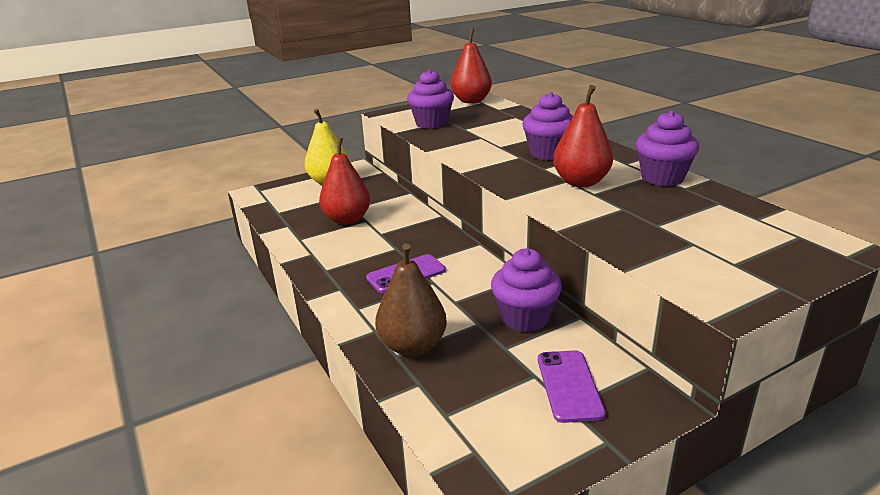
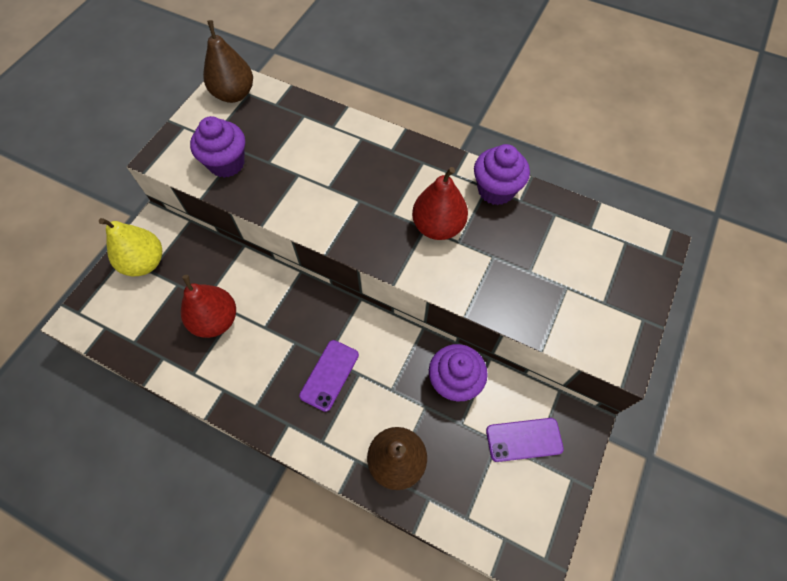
camera: 35 degrees left, 35 degrees up
(471, 101) = (234, 94): red pear -> brown pear
(548, 153) = (380, 183): purple cupcake -> none
(569, 385) = (524, 439): purple phone -> purple phone turned 60 degrees counterclockwise

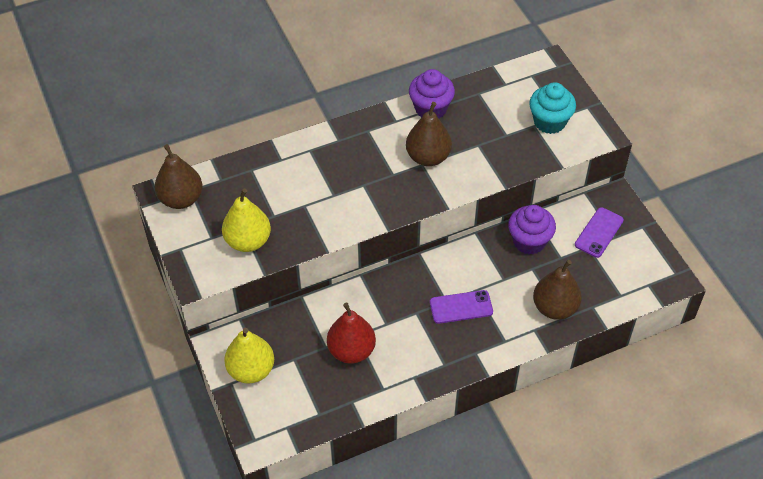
camera: 50 degrees left, 10 degrees down
(226, 163) = (248, 241): purple cupcake -> yellow pear
(329, 375) = (461, 307): purple phone -> purple phone turned 75 degrees counterclockwise
(438, 226) = (428, 157): red pear -> brown pear
(586, 298) = (549, 122): none -> turquoise cupcake

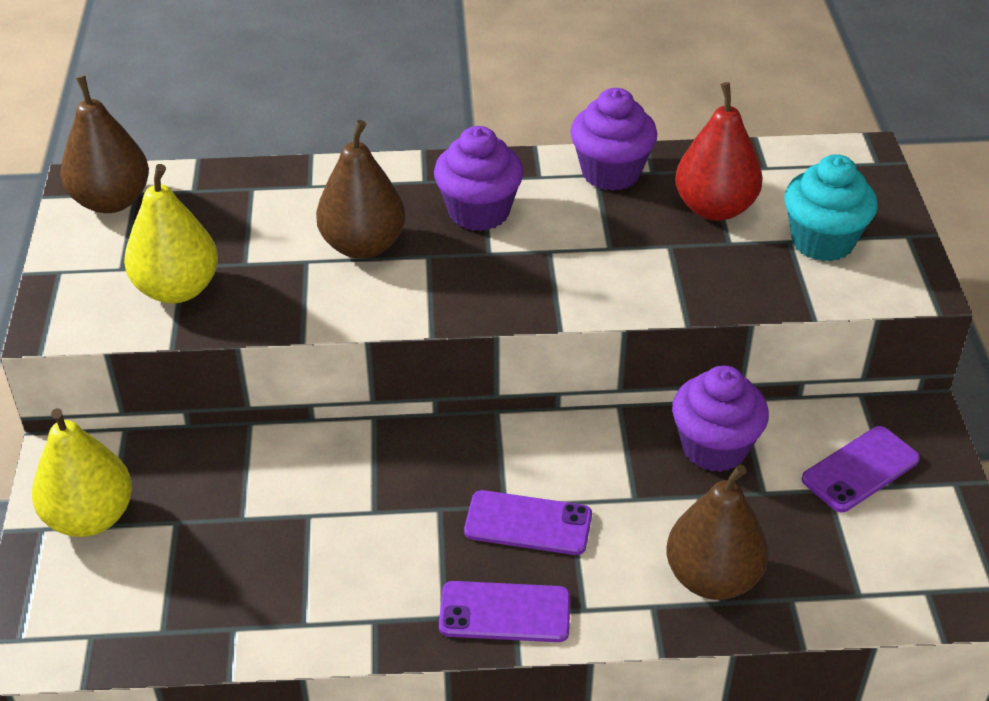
camera: 20 degrees right, 10 degrees down
(351, 350) = (285, 538): red pear -> red pear (714, 208)
(376, 151) = (479, 212): none -> purple cupcake
(428, 157) = (567, 242): brown pear -> brown pear (363, 245)
(471, 354) = (505, 612): none -> purple phone

